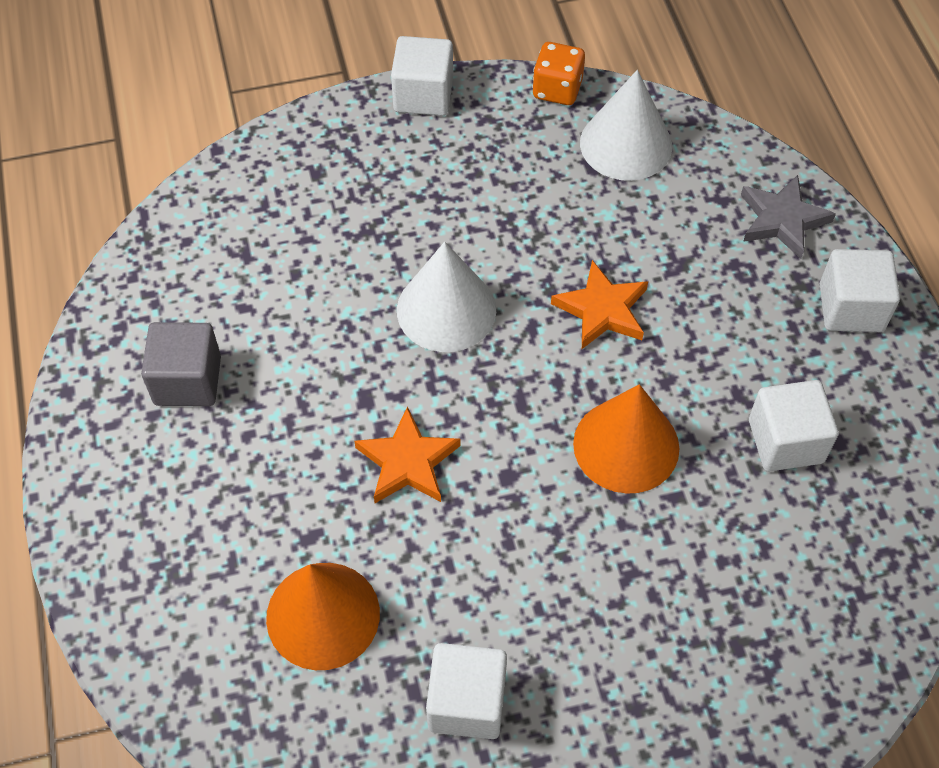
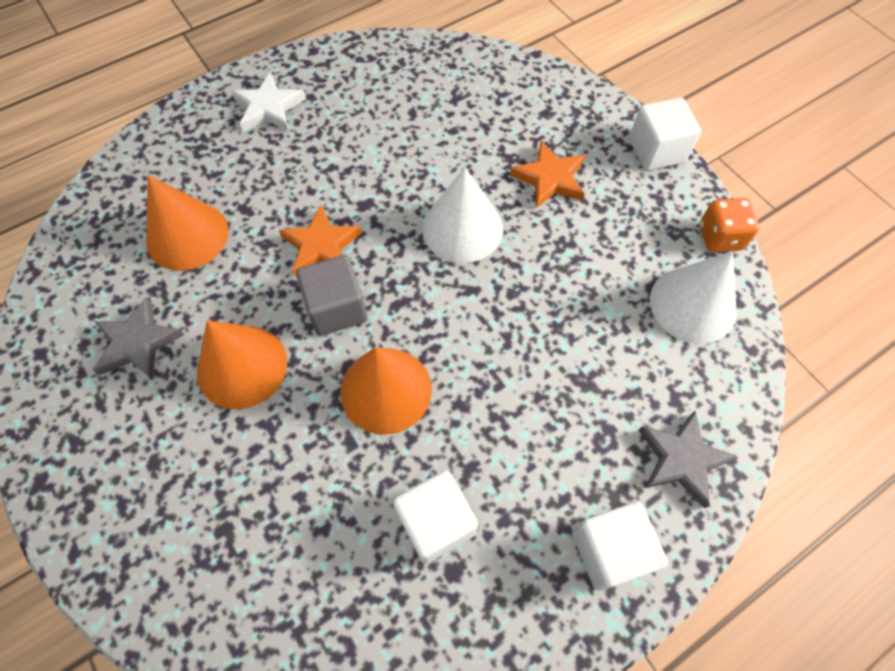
camera: 70 degrees right, 5 degrees up
(146, 470) = (269, 108): none -> white star
(188, 380) = (342, 104): grey cube -> grey cube (336, 308)
(467, 702) = (138, 343): white cube -> grey star
(544, 587) = (242, 366): none -> orange cone
(602, 310) = (510, 335): orange star -> orange star (550, 178)

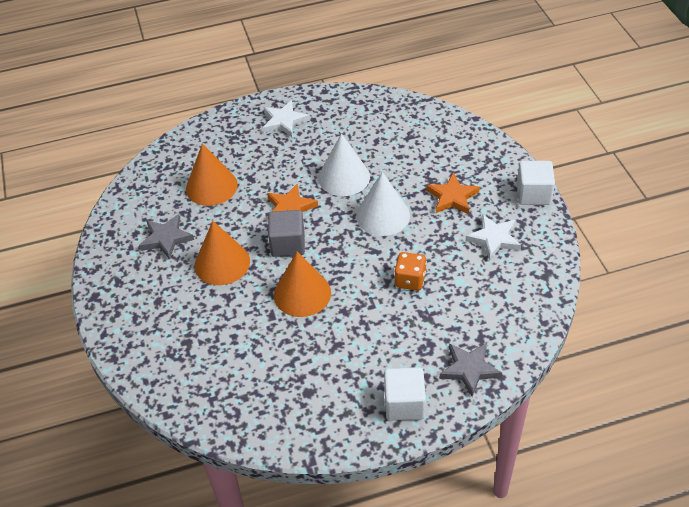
camera: 20 degrees right, 15 degrees down
(436, 522) = (307, 366): white cube -> none
(631, 231) = (494, 239): none -> white star
(692, 305) = (516, 289): white cone -> white cone (344, 177)
(720, 237) = (553, 254): orange dice -> orange dice (410, 280)

